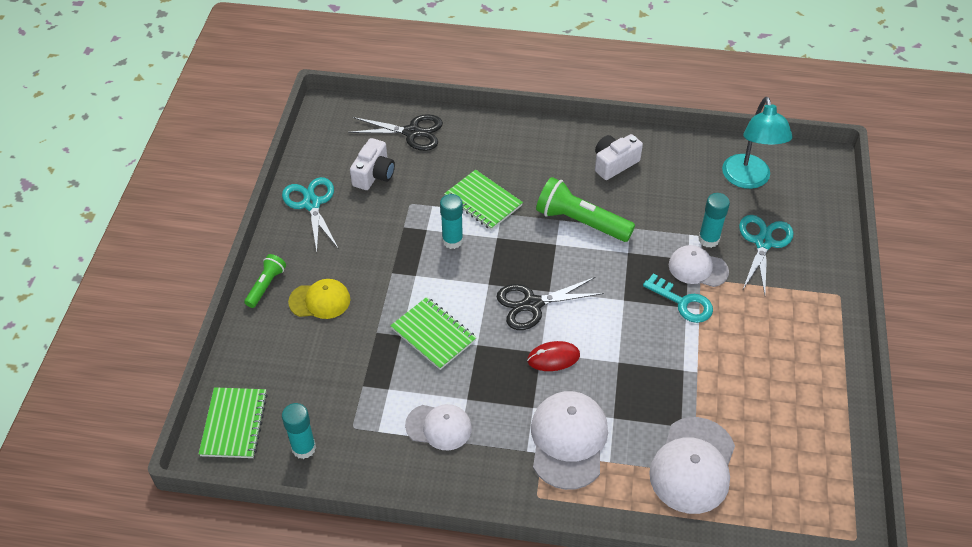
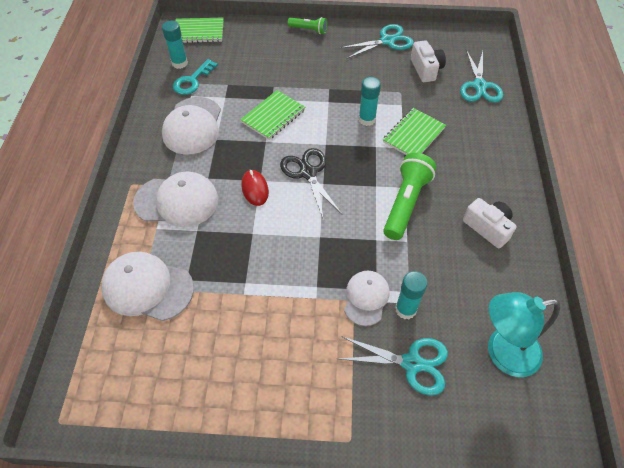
camera: 85 degrees right, 5 degrees up
(320, 301) = (298, 56): yellow cap -> none
(374, 174) = (426, 69): white camera -> white camera turned 120 degrees counterclockwise
(412, 132) = (479, 86): black scissors -> turquoise scissors
(439, 427) = (192, 126): white cap -> white cap, size x1.57
(683, 302) = (322, 284): turquoise key -> turquoise key (192, 80)

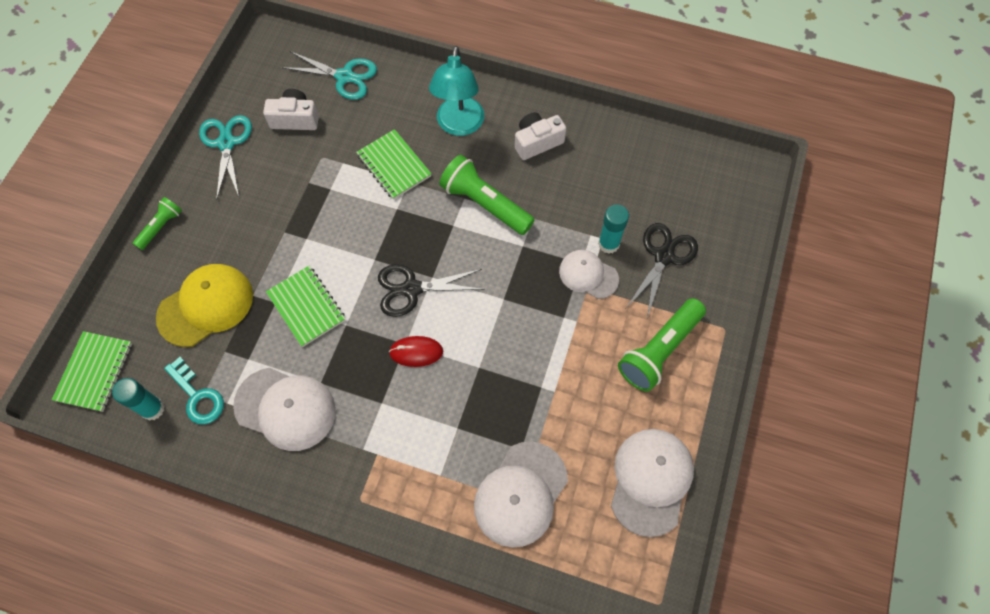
camera: 75 degrees left, 10 degrees up
(177, 201) = (406, 445): white cap -> white cap (651, 481)
(258, 66) = (206, 306): none -> yellow cap
(307, 377) = (659, 350): none -> green flashlight
(367, 119) = (352, 205): turquoise glue stick -> none
(412, 363) = (664, 256): turquoise scissors -> black scissors
(502, 353) = (669, 181): turquoise lamp -> turquoise lamp (459, 125)

